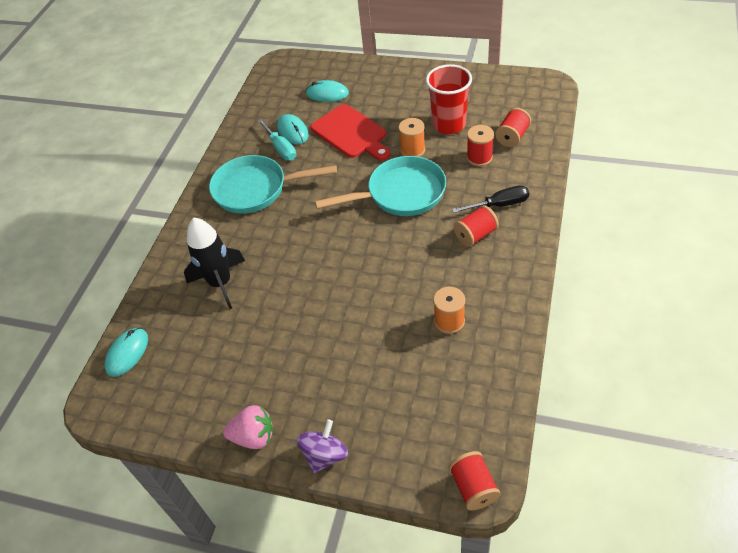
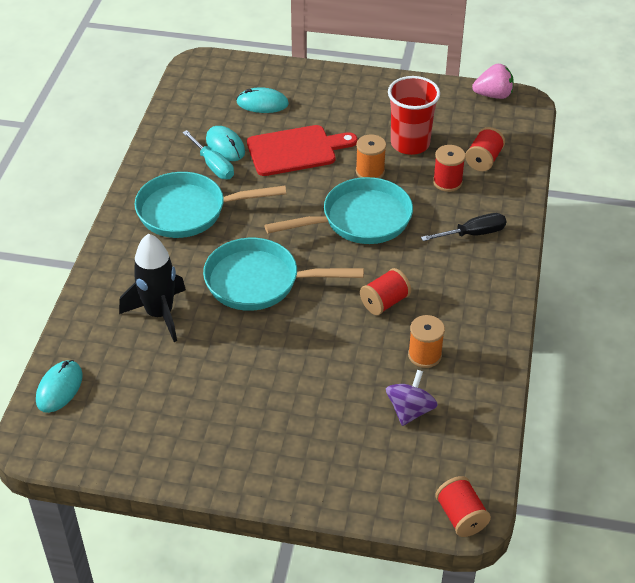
camera: 10 degrees left, 5 degrees down
(254, 436) = (218, 472): pink strawberry -> pink strawberry (493, 95)
(308, 252) = (259, 281): none -> turquoise pan
(325, 455) = (299, 489): purple spinning top -> purple spinning top (410, 410)
(351, 133) = (296, 150): red cutting board -> red cutting board turned 60 degrees counterclockwise
(475, 235) = (448, 266): red spool -> red spool (384, 302)

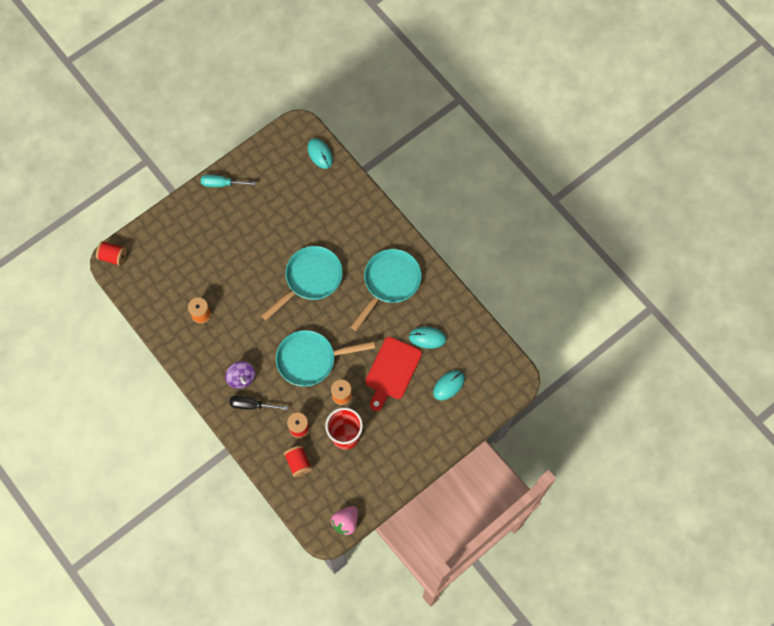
camera: 130 degrees right, 25 degrees up
(159, 314) = (328, 221): black rocket -> none
(213, 165) = (416, 320): turquoise screwdriver -> turquoise screwdriver (222, 184)
(360, 219) = (310, 359): turquoise pan -> turquoise pan turned 60 degrees clockwise
(384, 302) = (247, 324): red spool -> none
(410, 410) = (178, 282): purple spinning top -> purple spinning top (241, 378)
(472, 234) = (252, 405): black screwdriver -> black screwdriver turned 75 degrees clockwise

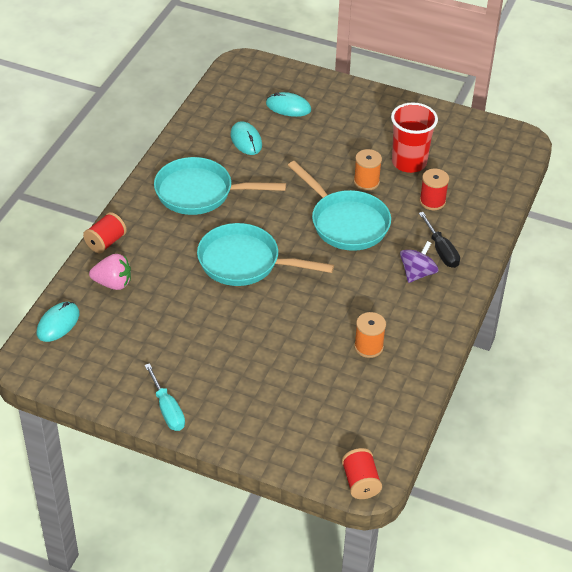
camera: 120 degrees left, 25 degrees down
(298, 463) = (470, 187): red spool -> red spool (105, 242)
(345, 522) = (497, 129): pink strawberry -> pink strawberry (113, 283)
(392, 371) = (306, 153): red cutting board -> none

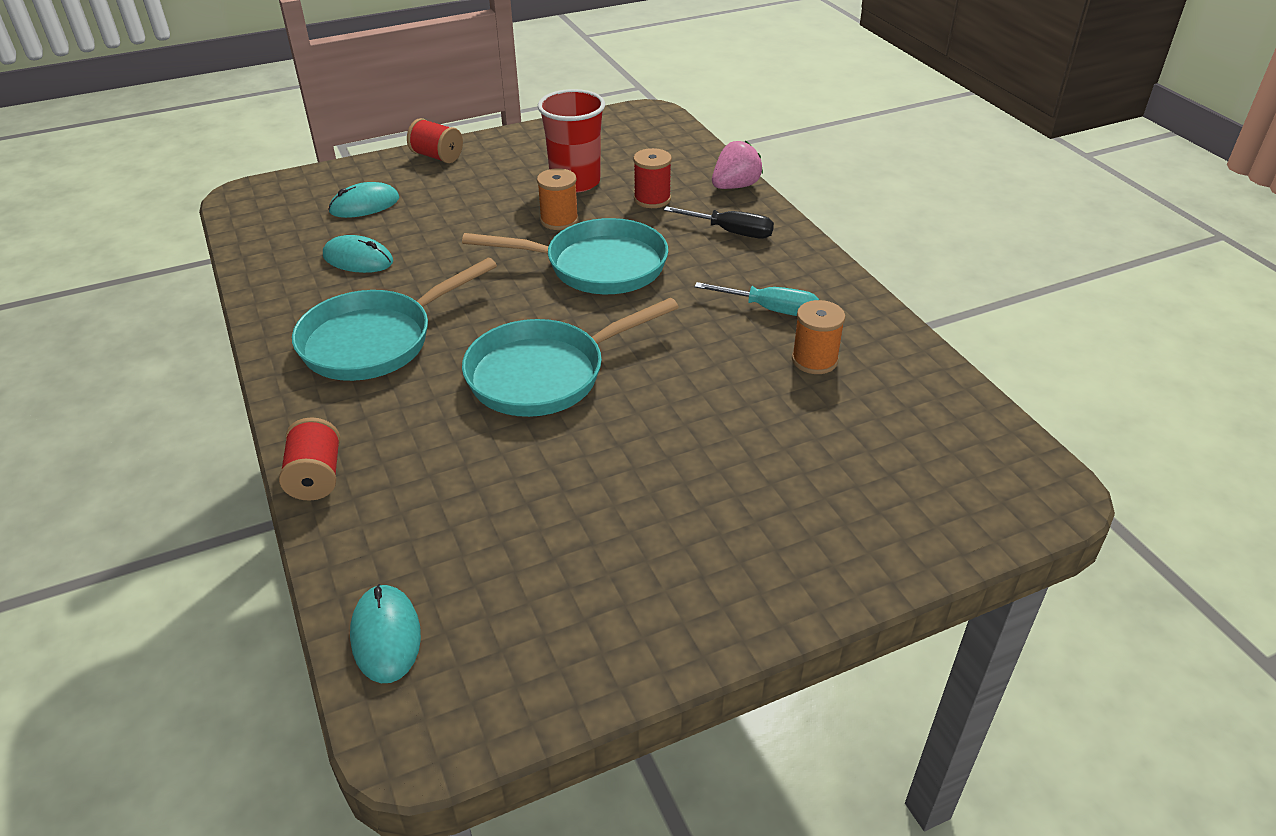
camera: 45 degrees left, 5 degrees down
(113, 283) = (400, 519): pink strawberry -> pink strawberry (735, 186)
(167, 409) = (714, 615): turquoise screwdriver -> turquoise screwdriver (770, 309)
(360, 482) = (1047, 500): red spool -> red spool (437, 156)
(417, 273) = (743, 264): purple spinning top -> none

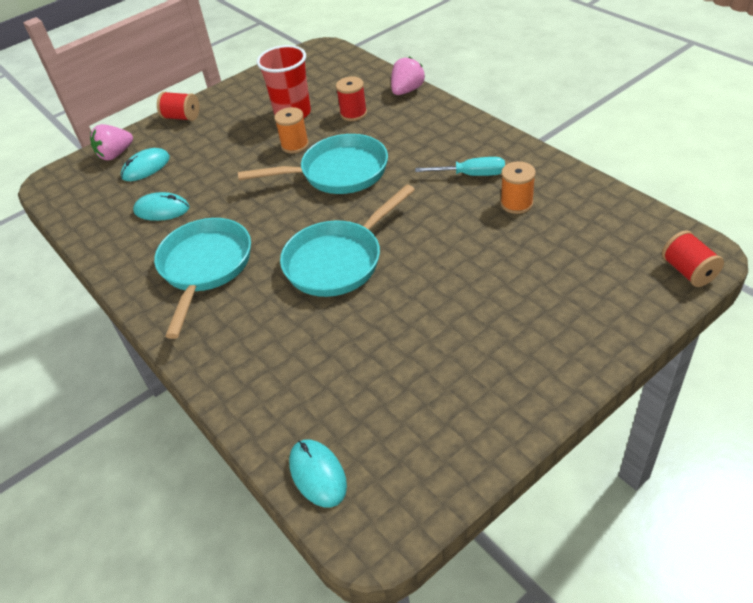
camera: 10 degrees left, 5 degrees up
(316, 477) = (212, 378): red spool -> red spool (688, 271)
(336, 182) = (115, 154): none -> pink strawberry
(375, 341) = (205, 267): turquoise pan -> turquoise pan turned 150 degrees clockwise
(730, 232) = (419, 125): black screwdriver -> none

